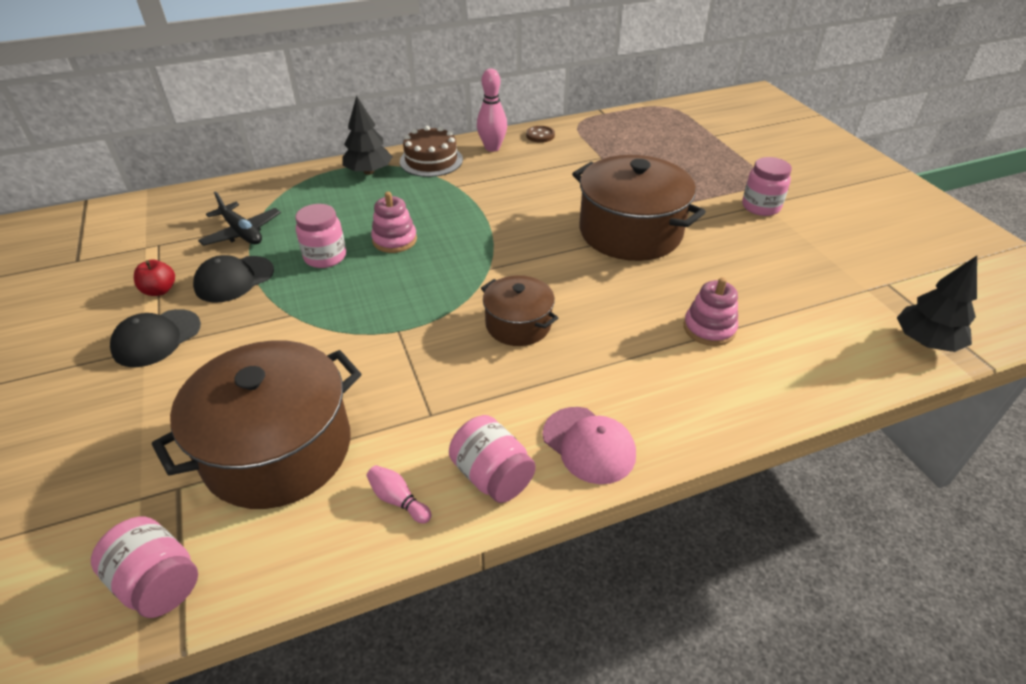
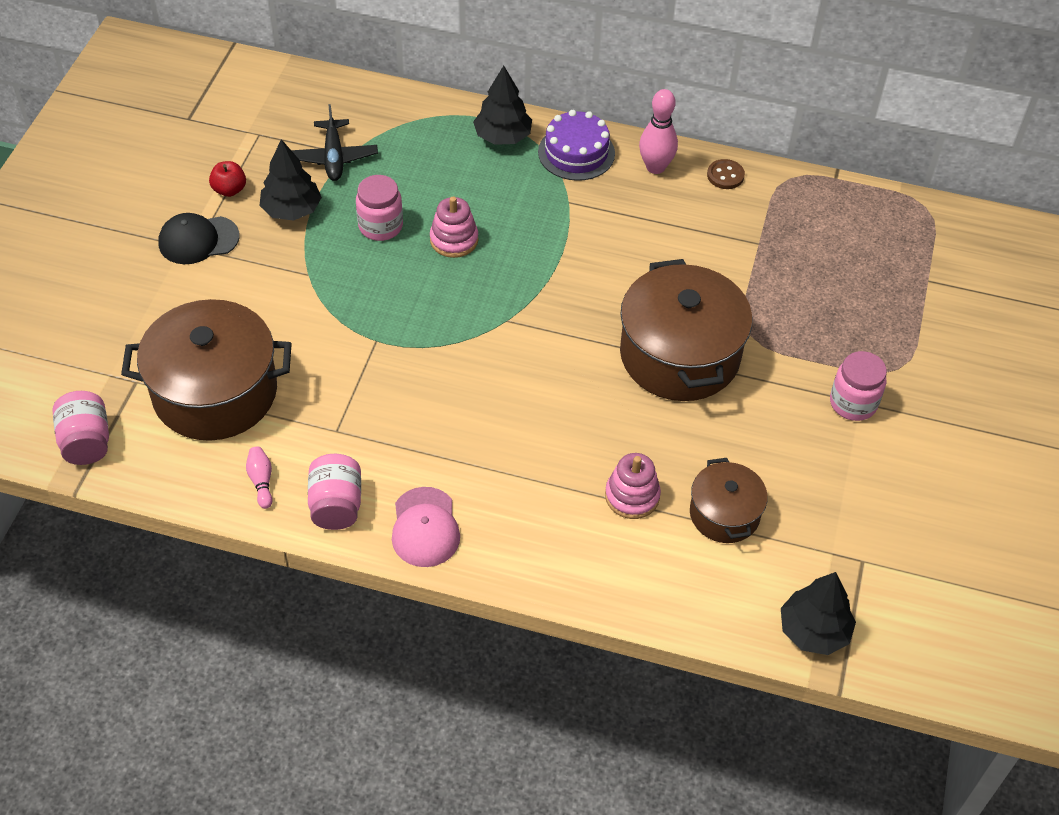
camera: 35 degrees right, 10 degrees up
(234, 279) = (292, 210): black cap -> black tree
(431, 160) = (576, 153): brown cake -> purple cake
(518, 324) = (475, 393): brown pot -> brown pot (724, 514)

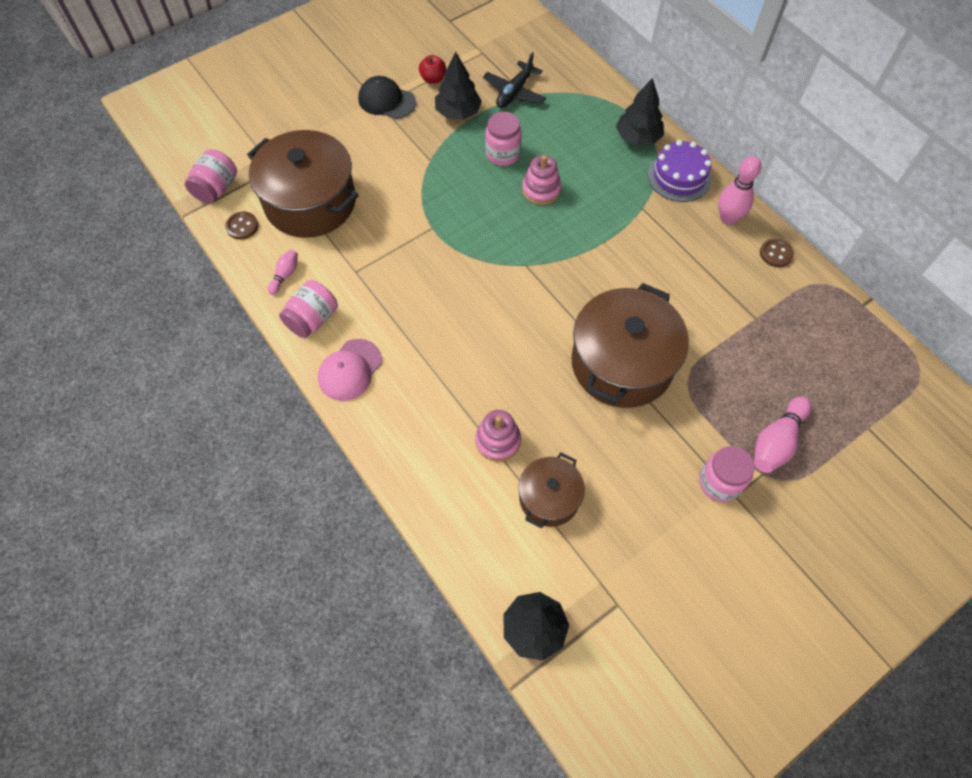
camera: 40 degrees right, 10 degrees up
(160, 462) = (242, 226): none -> brown button
(868, 339) = (776, 442): none -> pink bowling pin

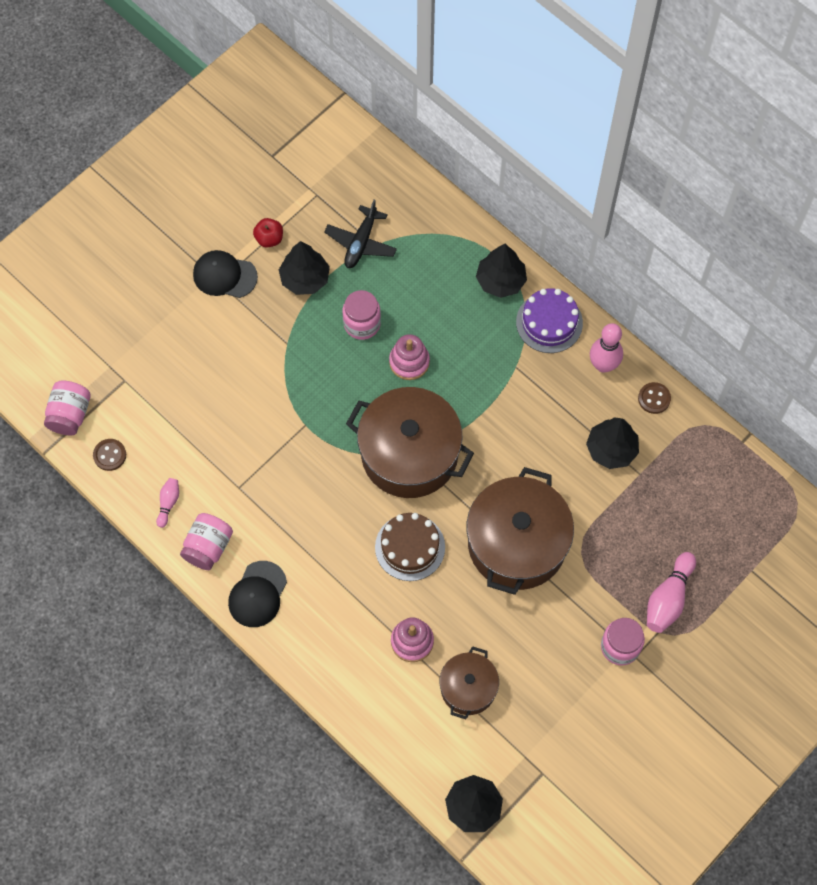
camera: 10 degrees left, 5 degrees up
(310, 202) = (173, 415): brown pot -> brown pot (409, 454)
(350, 370) = (257, 594): pink cap -> black cap
(512, 350) = (410, 547): none -> brown cake
(728, 292) = (611, 449): none -> black tree

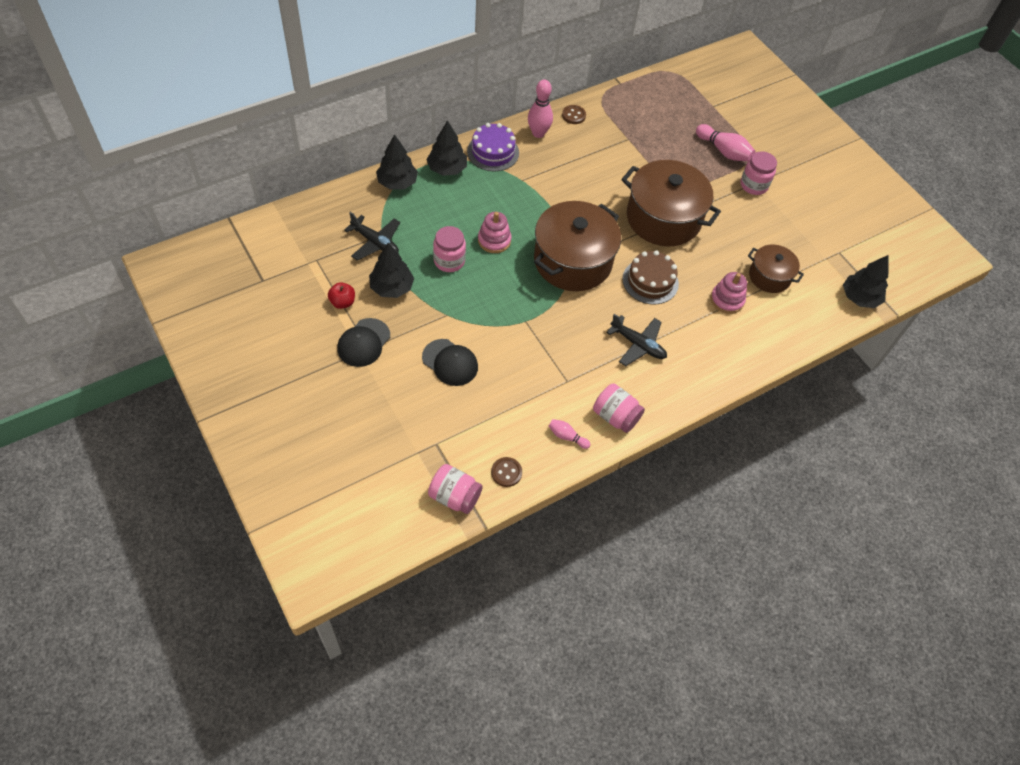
camera: 80 degrees left, 10 degrees down
(257, 594) = (666, 391): black cap -> black cap (450, 362)
(312, 551) = (637, 344): none -> black plane
(611, 449) = (605, 148): black tree -> black tree (397, 183)

